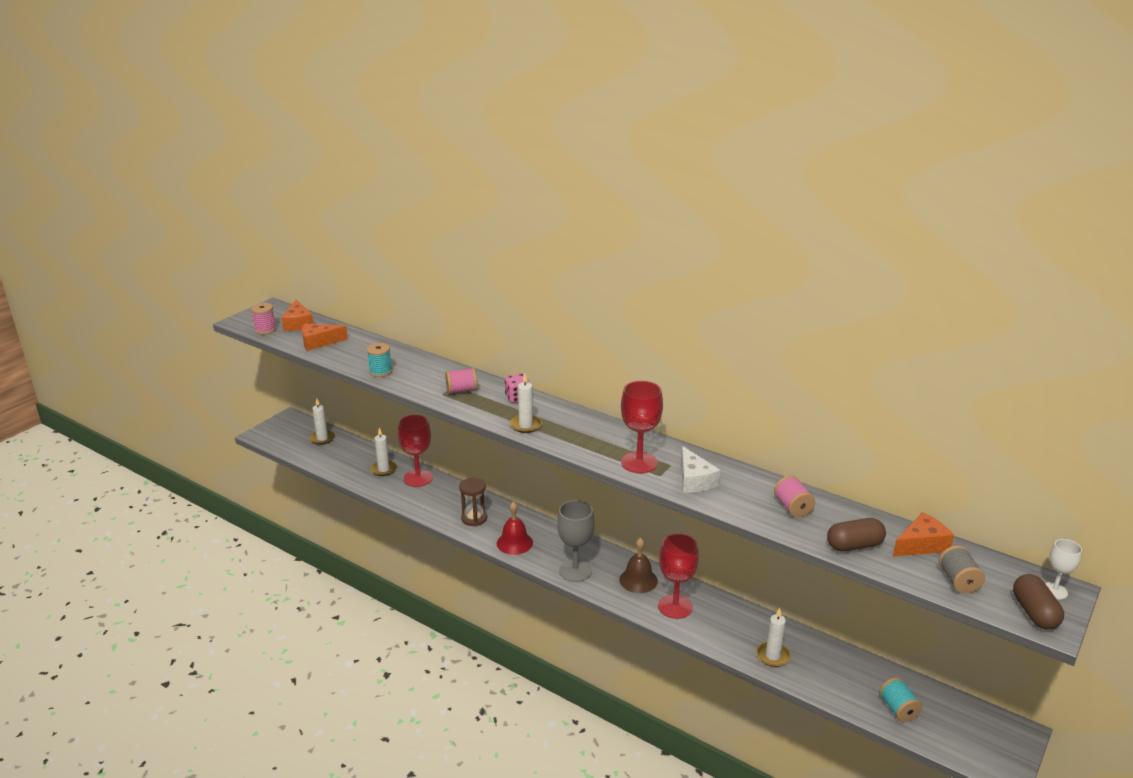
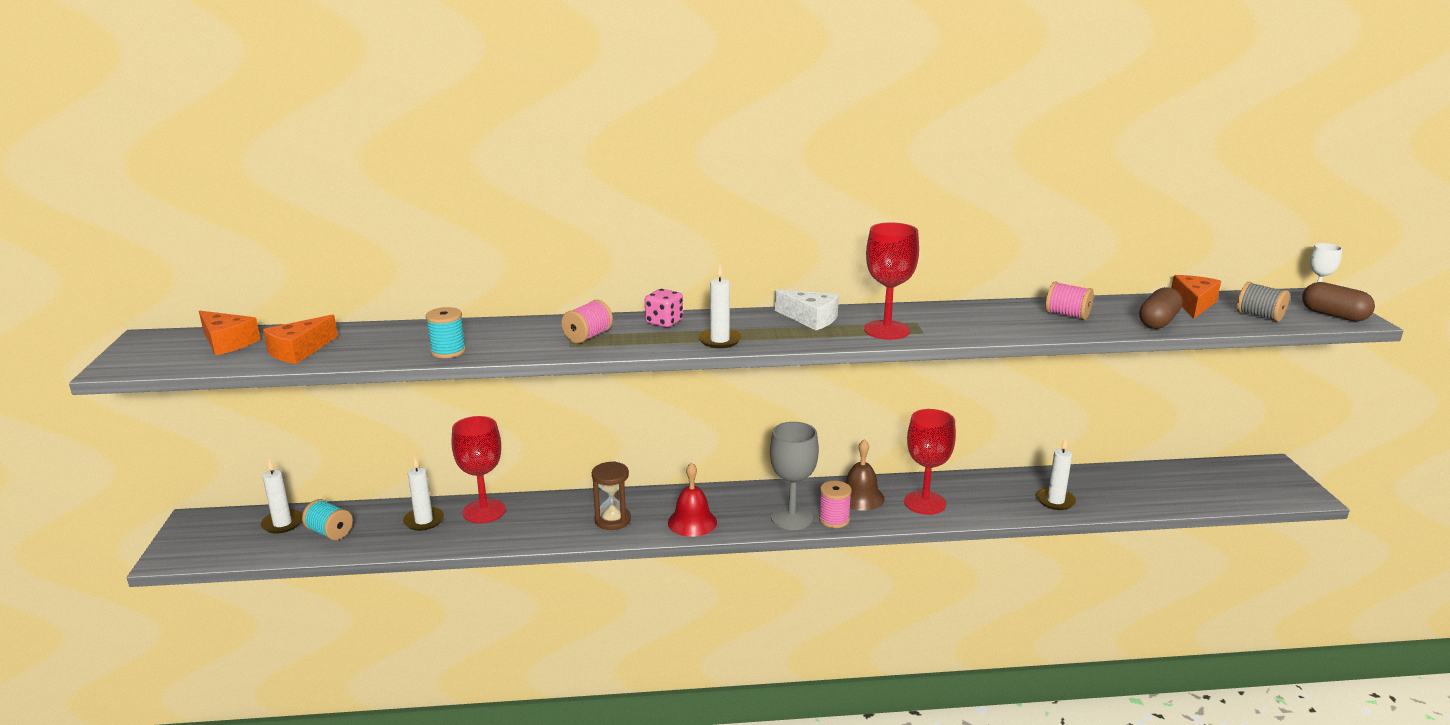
camera: 40 degrees left, 5 degrees down
(265, 330) = (182, 362): pink spool -> pink spool (834, 519)
(694, 480) = (958, 325): white cheese -> white cheese (810, 319)
(898, 709) = (1190, 492): turquoise spool -> turquoise spool (329, 532)

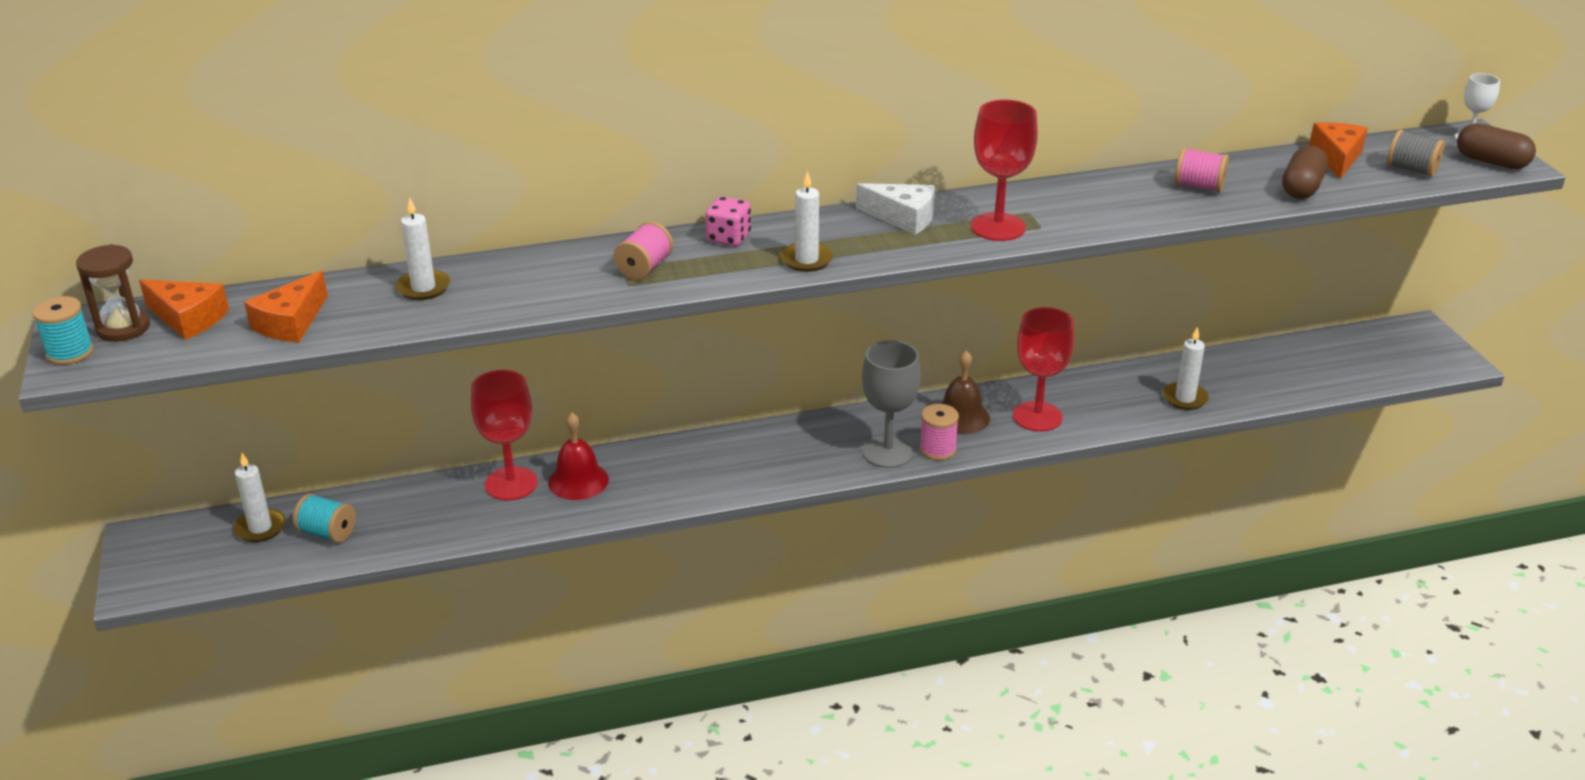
camera: 10 degrees left, 10 degrees up
(424, 521) = (440, 504): white candle -> white candle (423, 288)
(448, 351) = (481, 306): turquoise spool -> turquoise spool (70, 353)
(612, 520) = (674, 478): brown hourglass -> brown hourglass (123, 328)
(692, 522) = (771, 471): red bell -> red bell (578, 481)

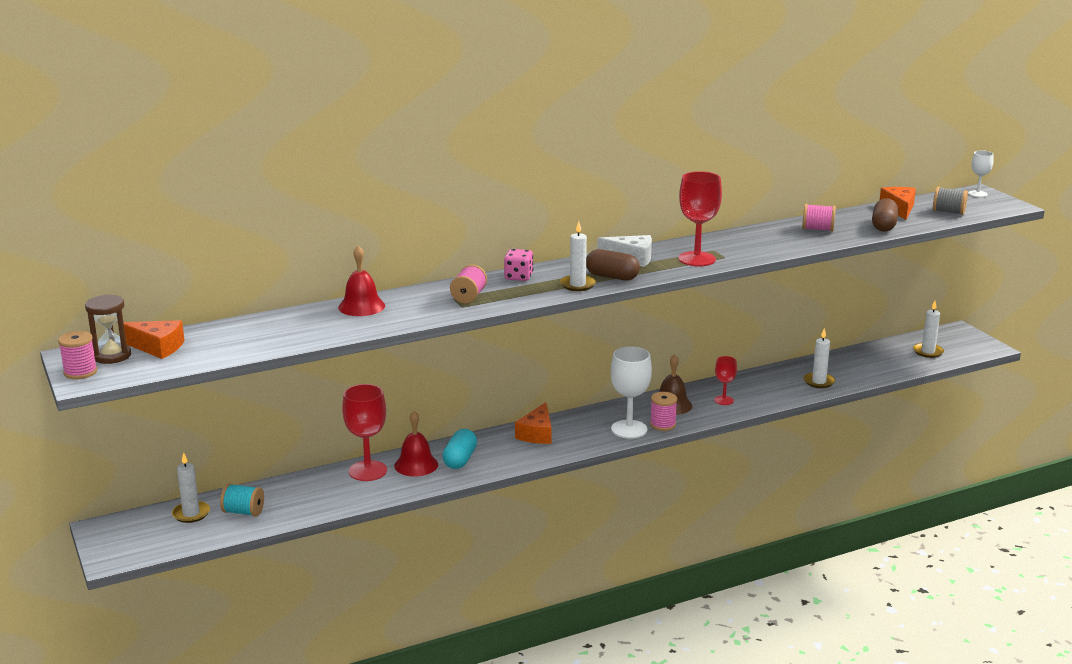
camera: 10 degrees left, 10 degrees down
(70, 353) = (80, 372): turquoise spool -> pink spool
(291, 323) = (234, 344): orange cheese -> orange cheese (537, 433)
(423, 288) = (319, 318): white candle -> white candle (928, 352)
(490, 271) = (361, 306): none -> red bell
(640, 479) = (460, 460): none -> turquoise capsule
(888, 452) = (629, 429): grey goblet -> white goblet
(1037, 417) = (723, 400): red goblet -> red goblet, size x0.56
(1491, 162) = (996, 205): brown capsule -> brown capsule (612, 277)

